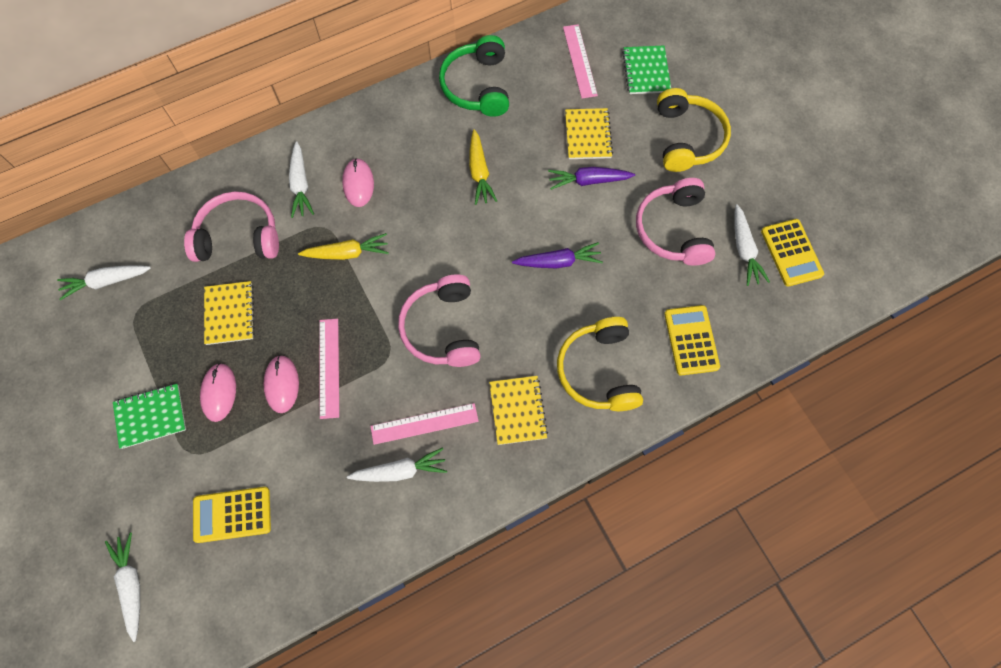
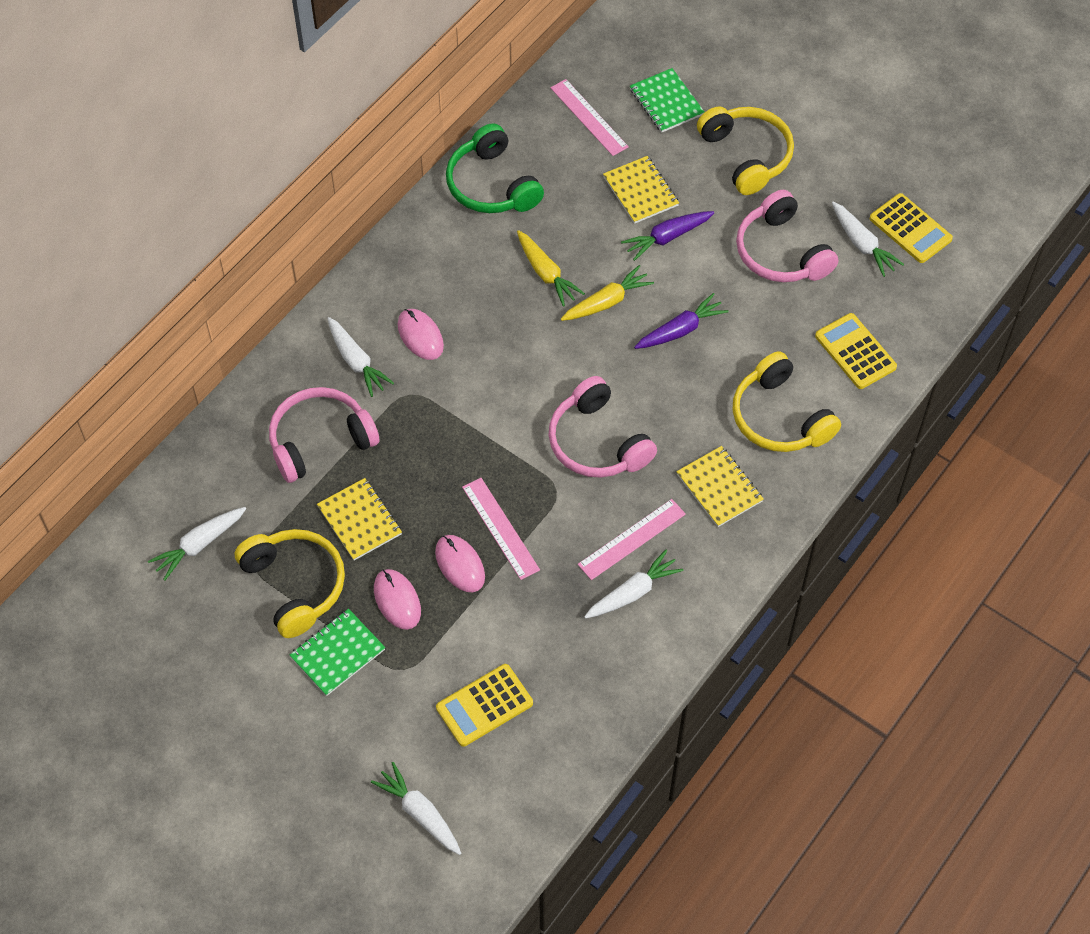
camera: 25 degrees left, 10 degrees down
(153, 345) = (295, 585): none -> yellow headphones
(347, 253) = (451, 410): yellow carrot -> yellow carrot (606, 302)

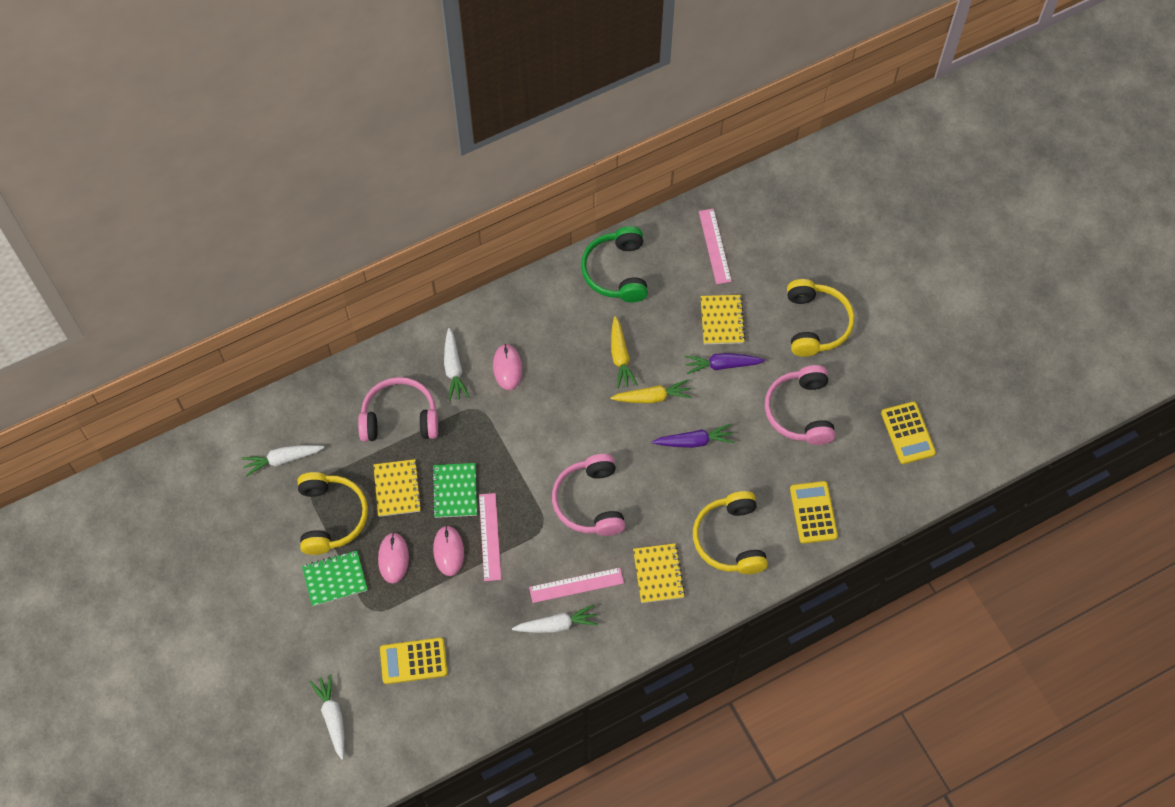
camera: 25 degrees right, 5 degrees up
(666, 102) = (778, 257): green notebook -> green notebook (455, 491)
(862, 244) = (864, 430): white carrot -> none

